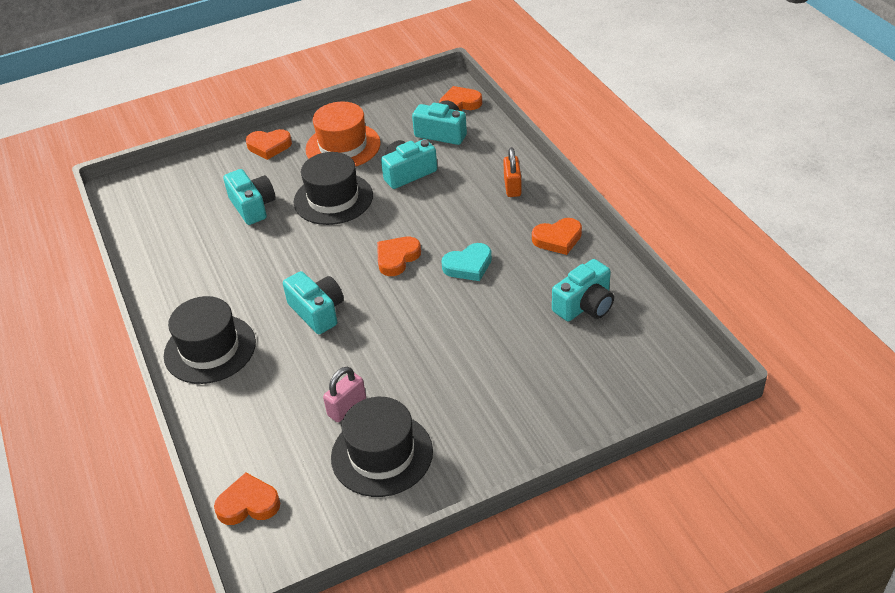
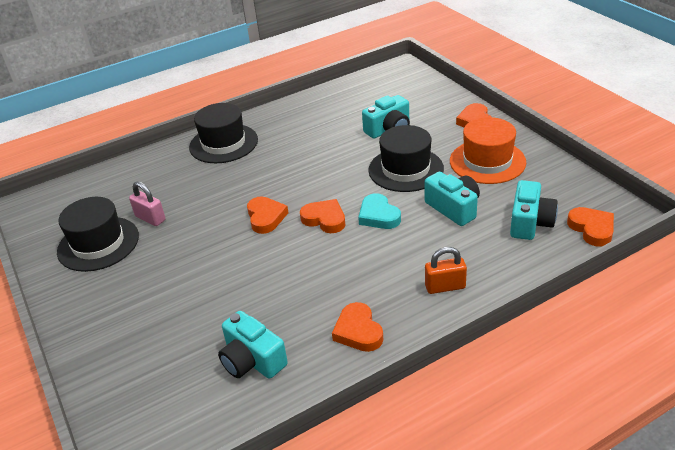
camera: 85 degrees right, 5 degrees down
(248, 504) = (75, 189): orange heart -> orange heart (266, 217)
(317, 311) = (258, 186): turquoise camera -> none
(468, 266) = (314, 266): turquoise heart -> turquoise heart (378, 216)

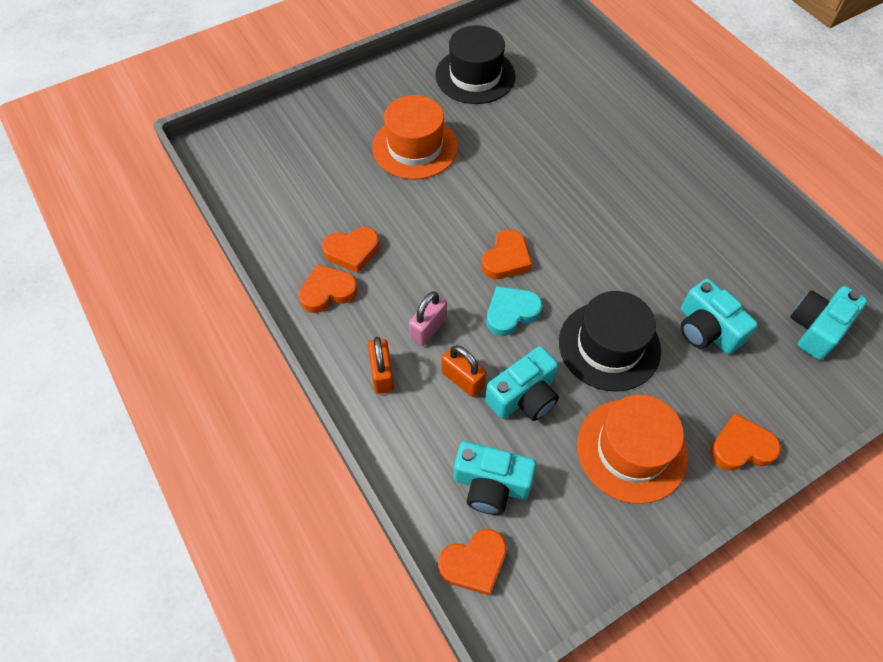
camera: 85 degrees right, 20 degrees up
(150, 218) = (513, 108): pink padlock -> pink padlock (428, 328)
(183, 281) = (415, 147): none -> orange hat
(223, 143) = (658, 151): black hat -> none
(252, 360) = (305, 210): turquoise camera -> turquoise camera (817, 328)
(266, 217) = (511, 204): orange heart -> orange heart (352, 251)
(444, 239) = (462, 379): none -> orange padlock

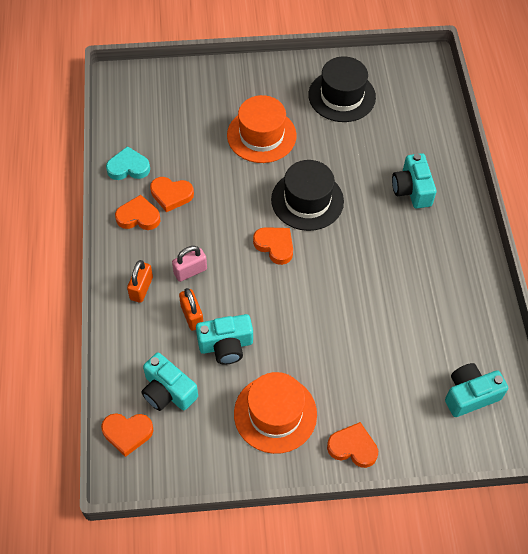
camera: 25 degrees right, 0 degrees up
(506, 259) = (275, 246): orange heart -> orange heart turned 105 degrees counterclockwise
(511, 312) = (254, 285): turquoise heart -> turquoise heart (128, 167)
(609, 346) = (307, 338): black hat -> black hat (307, 200)
(707, 329) = (386, 359): turquoise camera -> turquoise camera (412, 189)

